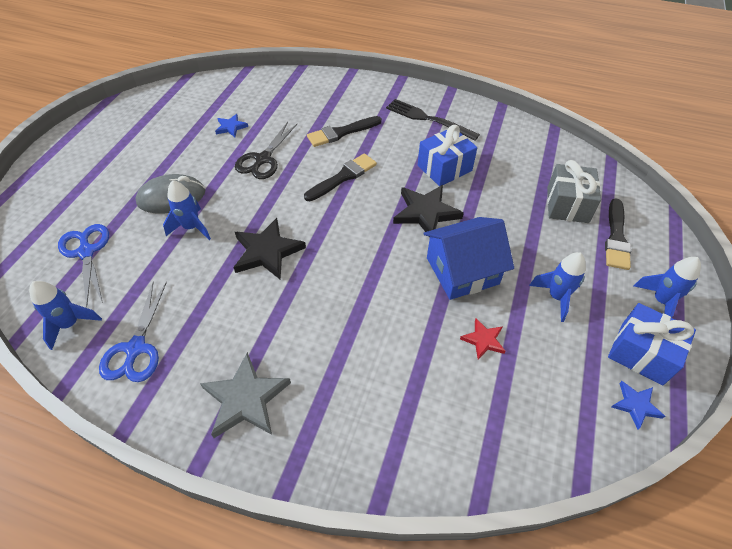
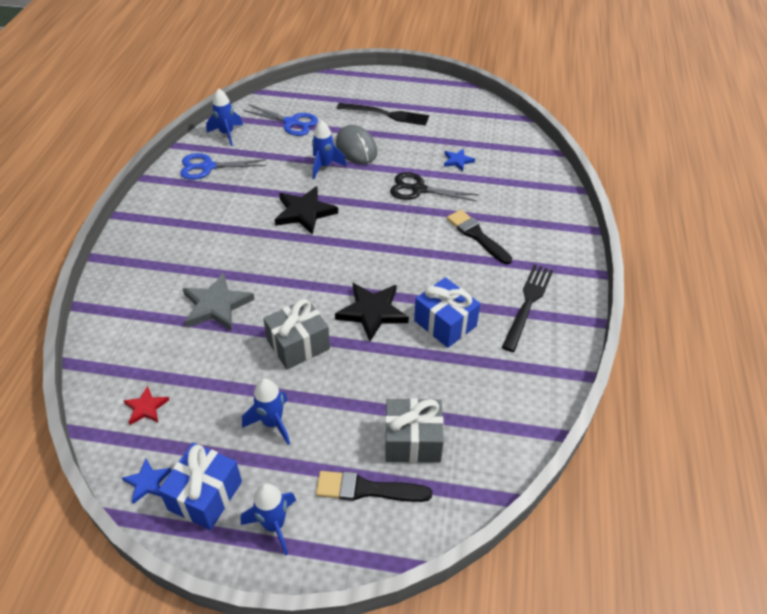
camera: 80 degrees right, 5 degrees down
(86, 252) = (291, 123): blue scissors -> blue scissors turned 60 degrees clockwise
(122, 166) = (386, 114): none -> black fork
(245, 399) = (166, 227): grey star -> grey star (216, 305)
(343, 177) = (409, 246): black brush -> none
(462, 271) = (298, 345): blue house -> grey gift
(483, 340) = (218, 363): red star -> red star (146, 407)

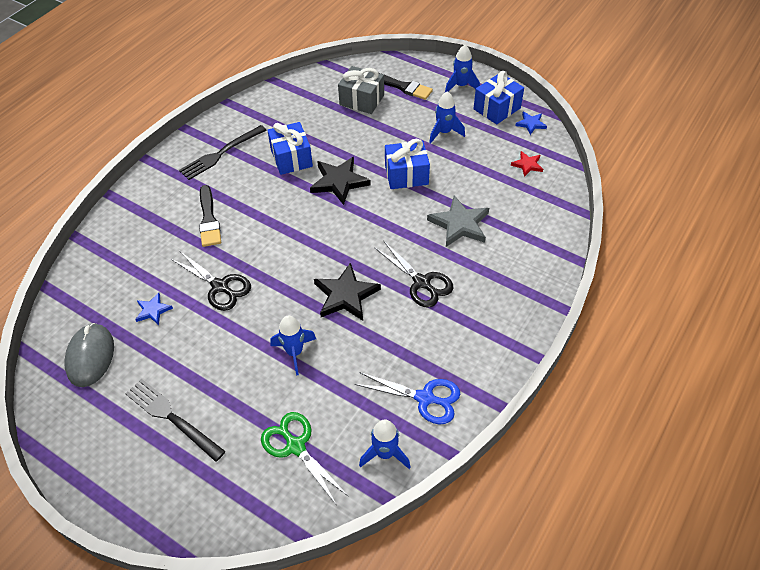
camera: 155 degrees left, 5 degrees up
(238, 241) = (422, 282): none -> black scissors
(291, 123) = (295, 446): blue scissors -> green scissors
(298, 345) = (406, 175): grey gift -> blue gift
(356, 148) = (244, 369): grey mouse -> grey mouse (90, 356)

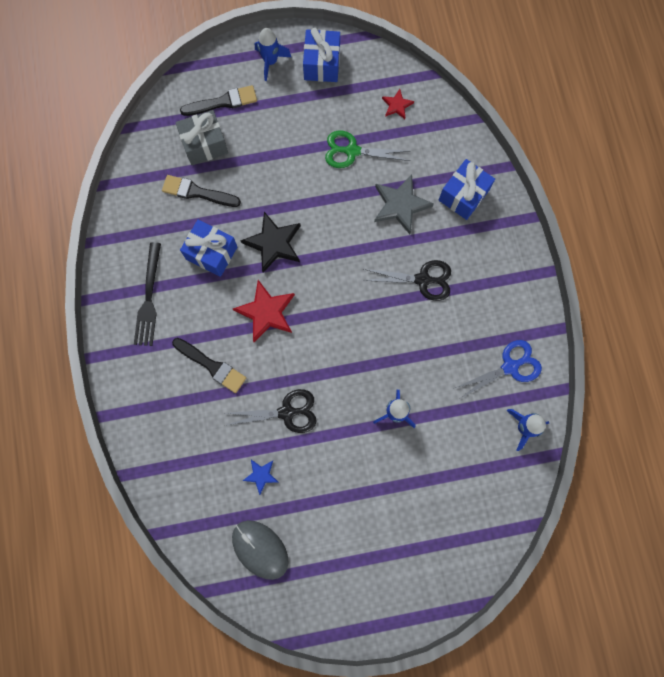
camera: 45 degrees left, 25 degrees up
(172, 417) = (368, 534): black fork -> none
(284, 217) = (266, 312): none -> red star
(295, 446) = (466, 475): green scissors -> green scissors (352, 151)
(324, 121) = (197, 192): none -> black brush
(346, 295) = (382, 337): black star -> none
(406, 175) = (317, 192): blue gift -> blue gift (463, 195)
(444, 132) = (305, 124): blue rocket -> none
(531, 124) = (362, 59): blue star -> none

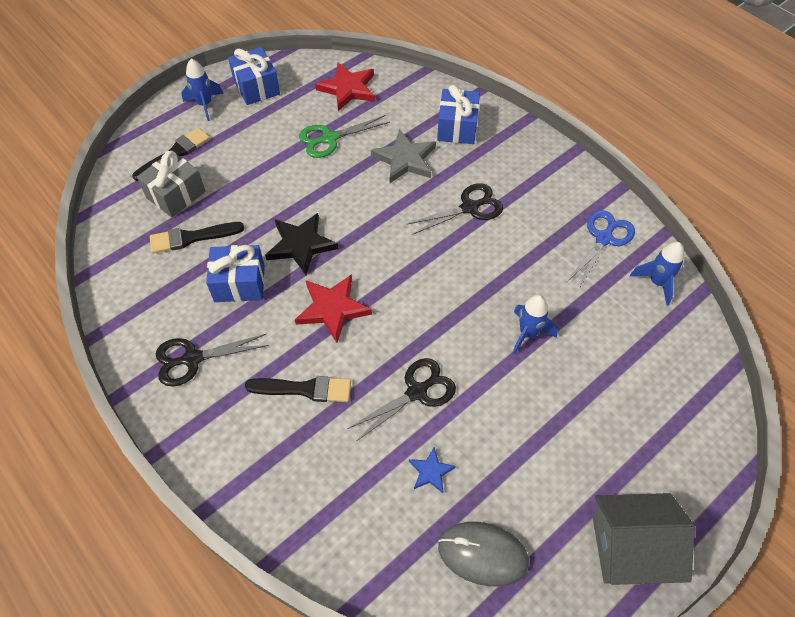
camera: 30 degrees left, 20 degrees down
(149, 298) = (192, 359): black fork -> black scissors
(357, 602) = (630, 547): none -> grey house
(397, 105) = (348, 89): red star -> red star, size x1.84

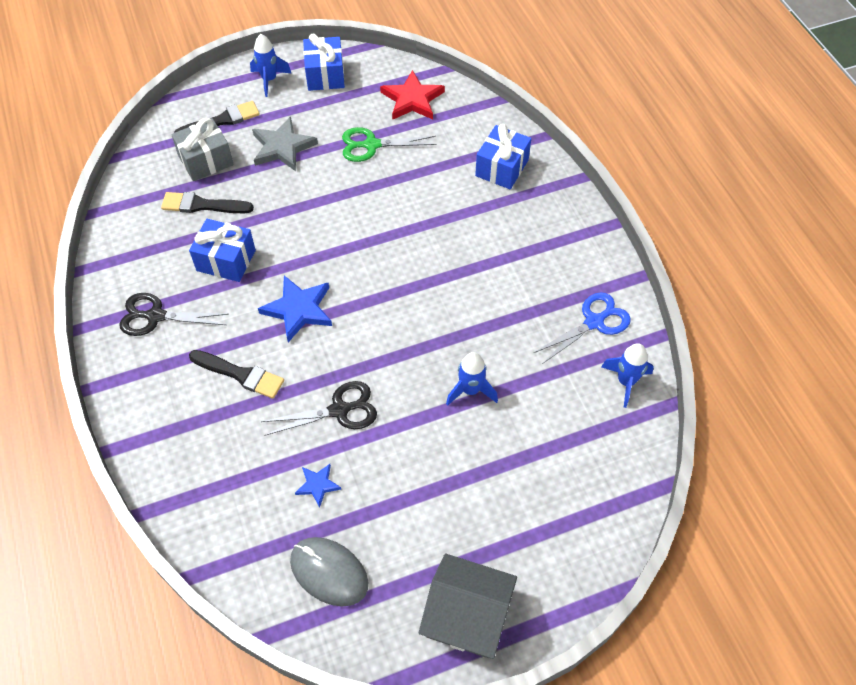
camera: 20 degrees right, 0 degrees up
(301, 245) = (297, 241): black star -> none
(332, 309) = (298, 309): red star -> blue star
(405, 159) = (434, 186): grey star -> grey star (282, 147)
(469, 207) = (474, 252): black scissors -> none

